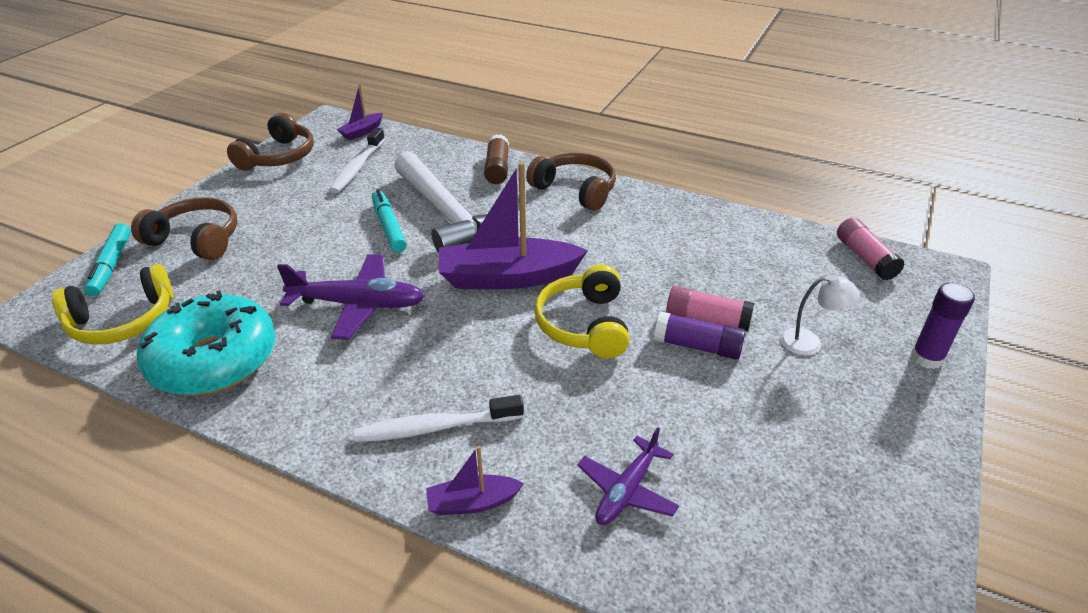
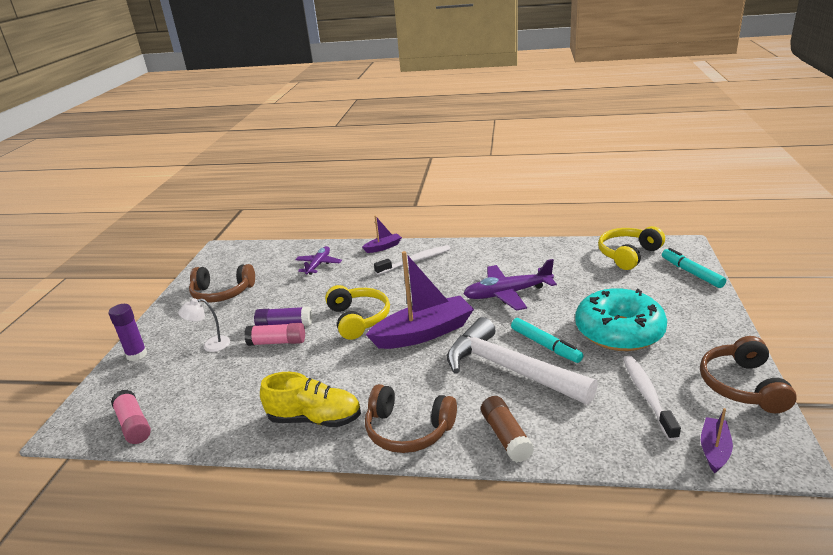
camera: 165 degrees right, 10 degrees down
(196, 239) = (670, 299): brown headphones -> brown headphones (222, 293)
(214, 359) = (552, 255): turquoise donut -> turquoise donut (619, 331)
(661, 218) = (315, 419): none -> yellow shoe

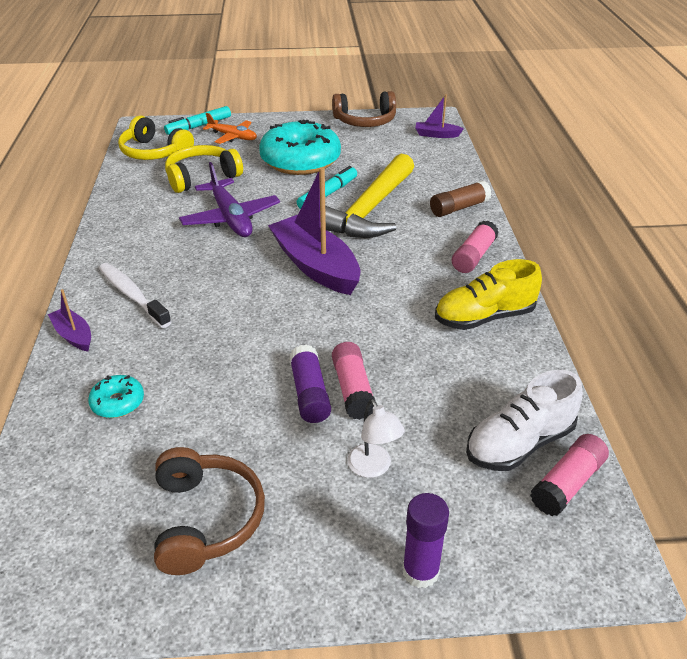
camera: 105 degrees left, 10 degrees up
(180, 409) = (519, 443): none -> white shoe
(315, 419) = (484, 317): yellow shoe -> yellow shoe turned 105 degrees counterclockwise
(318, 265) = (118, 403): purple plane -> turquoise donut
(358, 319) = (288, 322): yellow headphones -> yellow headphones (202, 177)
(408, 430) = (473, 256): brown headphones -> pink glue stick
(509, 369) = (369, 210): white hammer -> yellow hammer
(647, 395) = (387, 153): white toothbrush -> none
(670, 292) = (233, 137): none -> orange plane

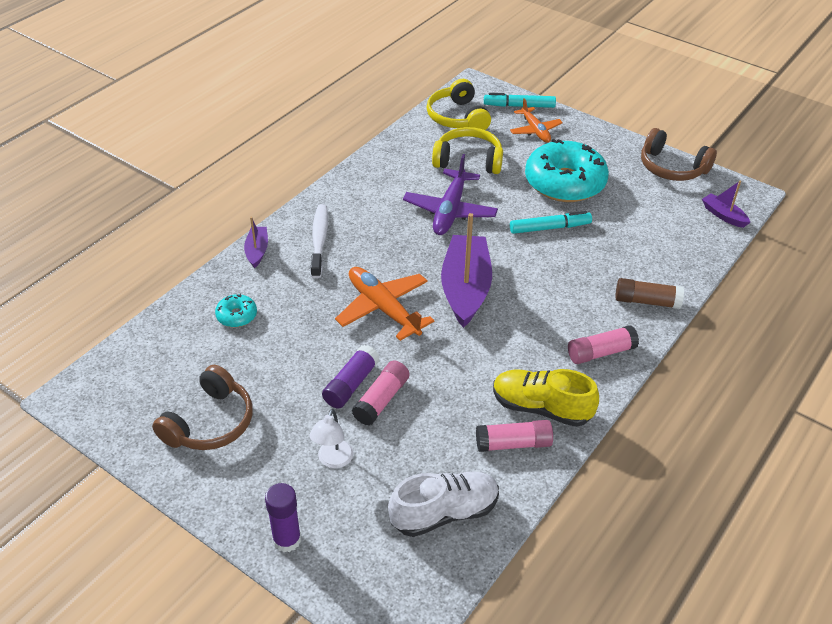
camera: 40 degrees right, 5 degrees up
(262, 317) = (383, 308): none -> orange plane
(369, 210) = (565, 262): yellow hammer -> none
(519, 443) = (444, 513): white shoe -> white shoe turned 150 degrees clockwise
(567, 484) = (441, 561): pink glue stick -> pink glue stick (513, 444)

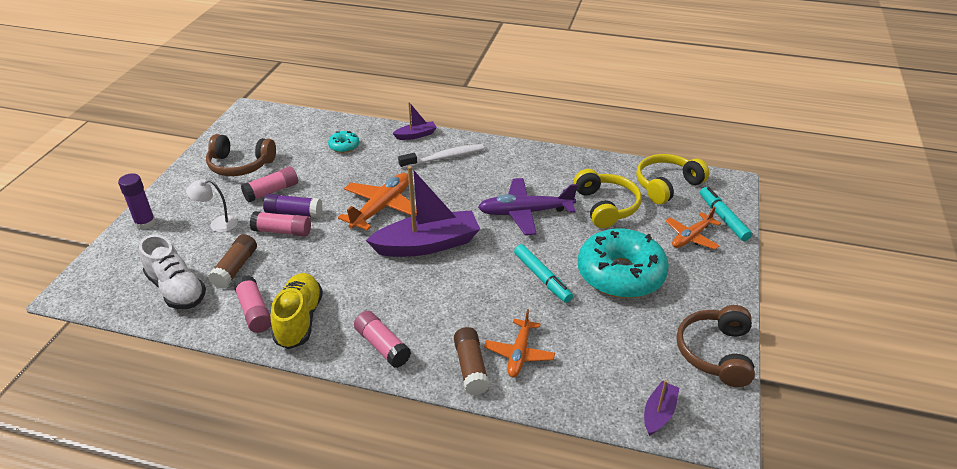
camera: 70 degrees right, 5 degrees down
(293, 399) = (271, 191): none -> pink glue stick
(430, 452) = (235, 268): none -> brown glue stick
(639, 268) = (519, 354): none -> orange plane

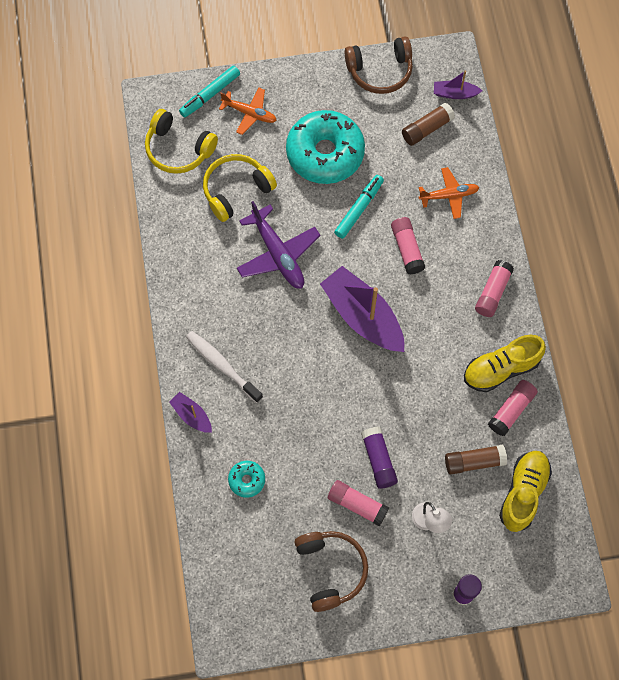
camera: 115 degrees left, 30 degrees up
(177, 289) = (523, 493): white shoe -> yellow shoe
(282, 231) = (408, 453): pink glue stick -> pink glue stick (407, 249)
(382, 207) = (331, 383): orange plane -> none
(471, 368) = (479, 222): brown glue stick -> brown glue stick (427, 129)

